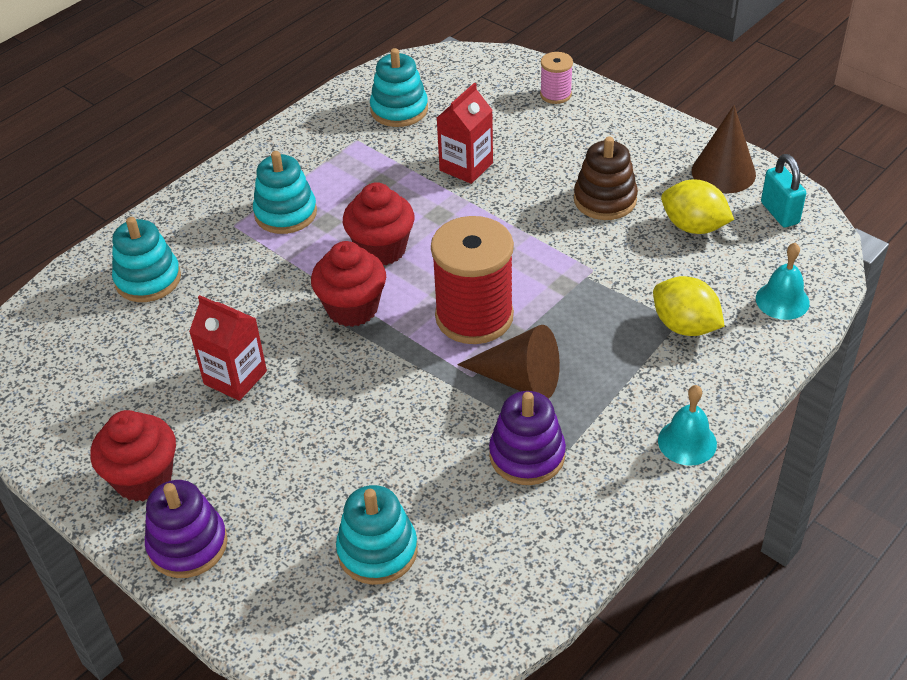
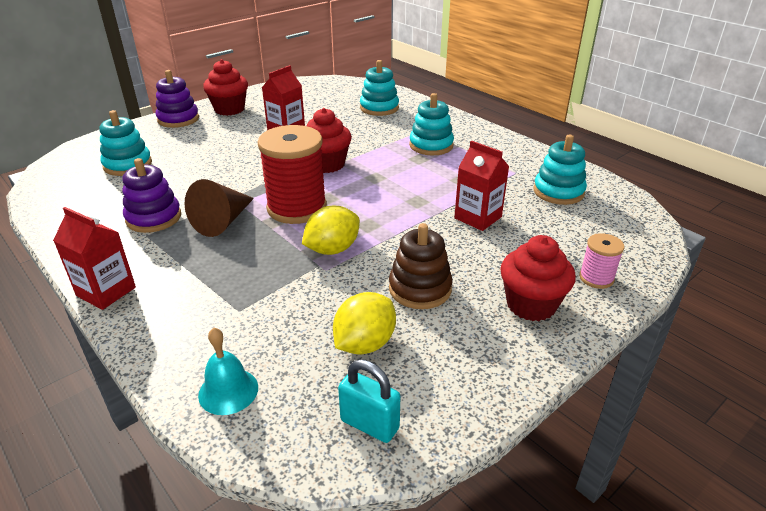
camera: 95 degrees right, 10 degrees down
(381, 249) = (383, 177): red cupcake -> red cupcake (531, 305)
(685, 326) = (230, 312): yellow lemon -> yellow lemon (332, 249)
(687, 442) = (106, 291): turquoise bell -> red carton
(723, 172) = (454, 387): brown cone -> none
(779, 213) = (369, 424): turquoise padlock -> turquoise padlock turned 45 degrees clockwise

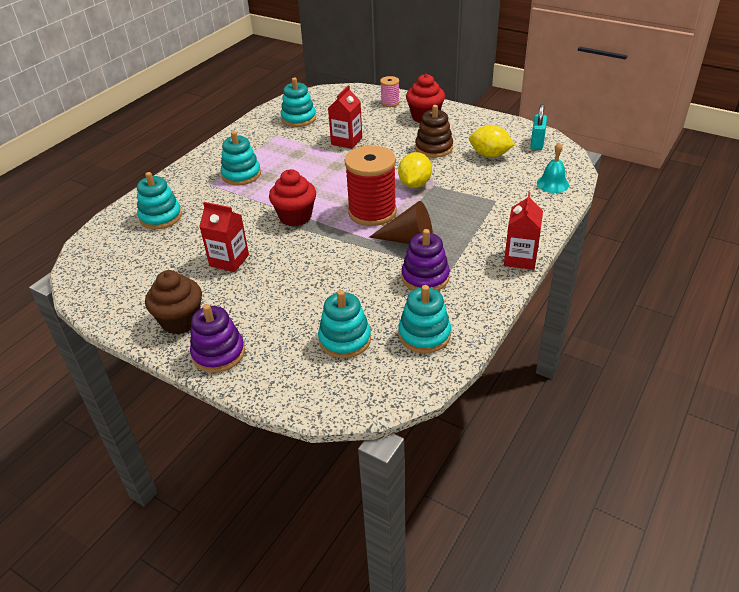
camera: 105 degrees left, 5 degrees up
(82, 201) = (424, 335): none -> turquoise stacking toy
(229, 109) = (180, 321): red cupcake -> brown cupcake
(332, 249) = (414, 184): yellow lemon -> yellow lemon turned 75 degrees clockwise

